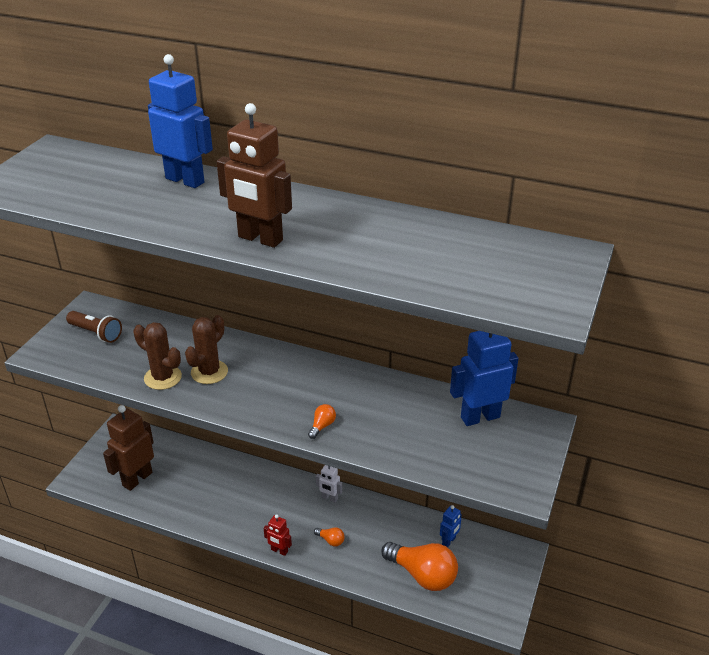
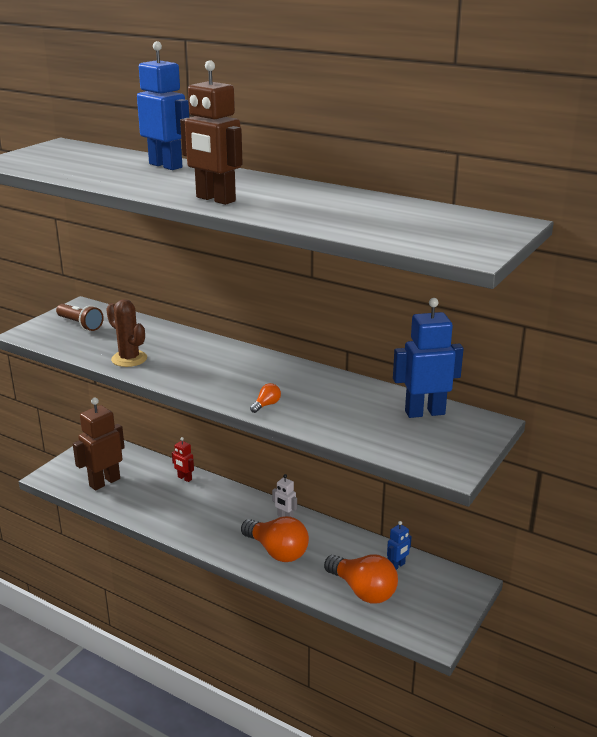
camera: 10 degrees right, 10 degrees down
(209, 372) = (173, 359): brown cactus -> none
(279, 551) = (224, 554): red robot -> red robot (184, 478)
(331, 540) = (277, 551): orange light bulb -> orange light bulb, size x2.35

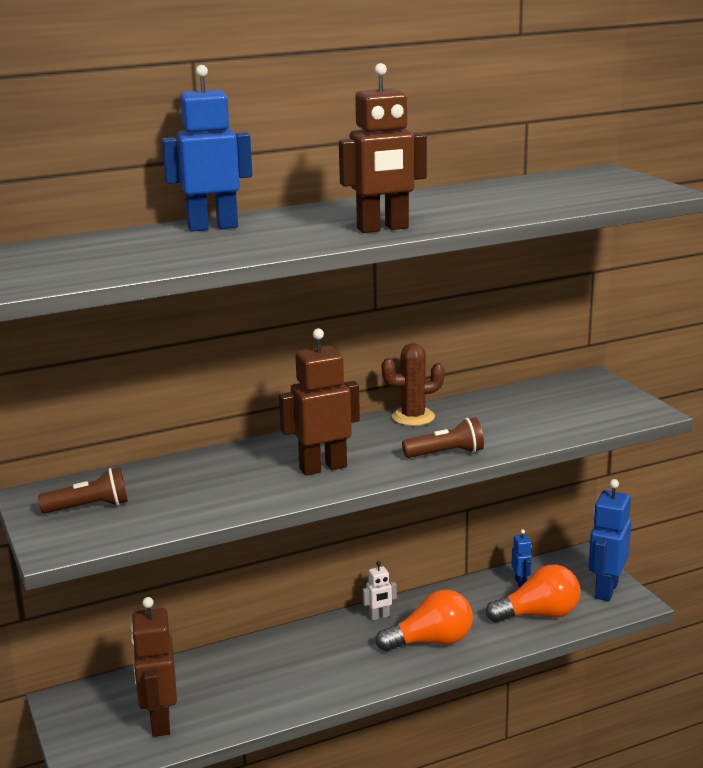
camera: 55 degrees left, 5 degrees down
(129, 359) = (237, 498): brown cactus -> brown cactus (413, 417)
(184, 478) = (228, 658): red robot -> none
(197, 370) = (323, 468): none -> brown robot
(266, 405) = (446, 453): orange light bulb -> brown flashlight
(424, 412) = (544, 394): blue robot -> blue robot (606, 590)

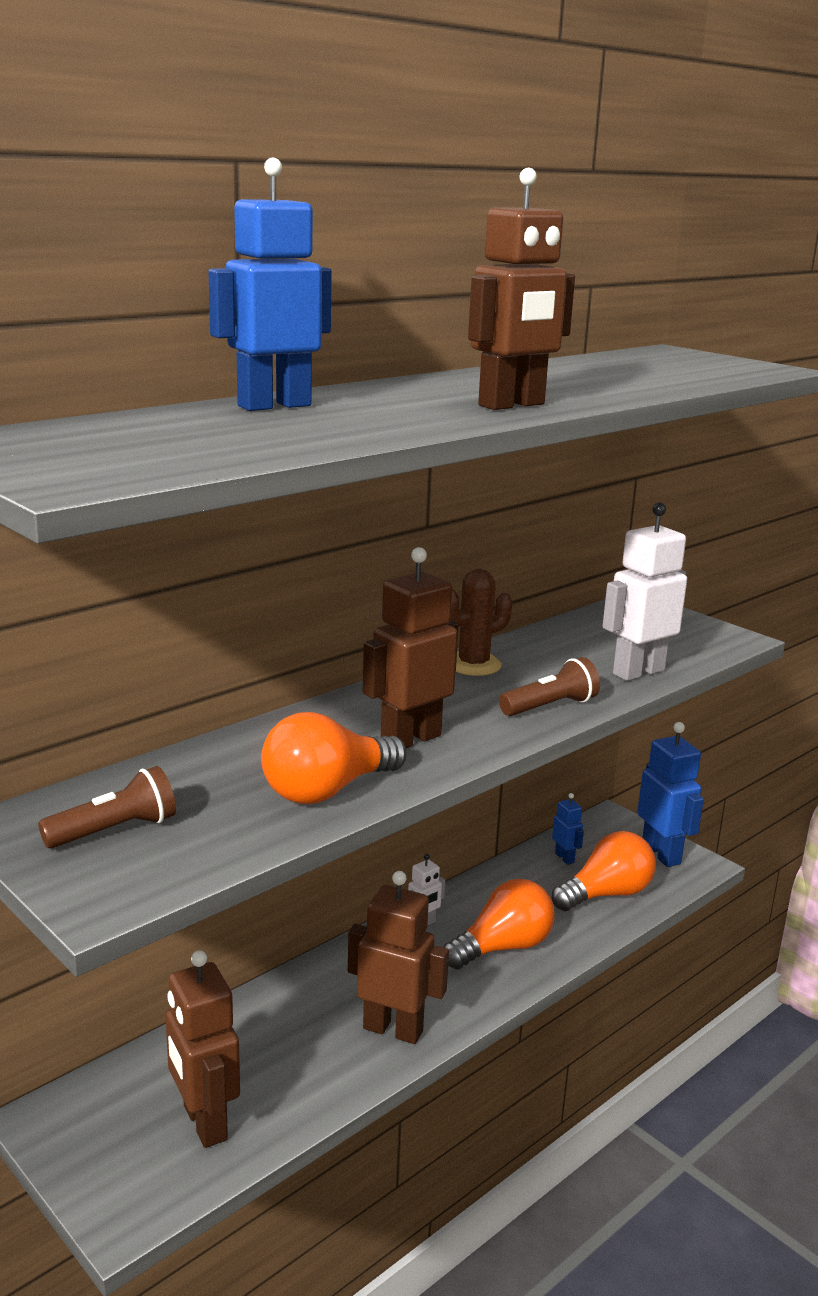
camera: 20 degrees left, 0 degrees up
(240, 496) = (327, 790): none -> orange light bulb
(317, 685) = (393, 1029): none -> brown robot
(540, 433) = (638, 672): none -> white robot
(606, 590) = (661, 854): blue robot -> blue robot turned 150 degrees clockwise

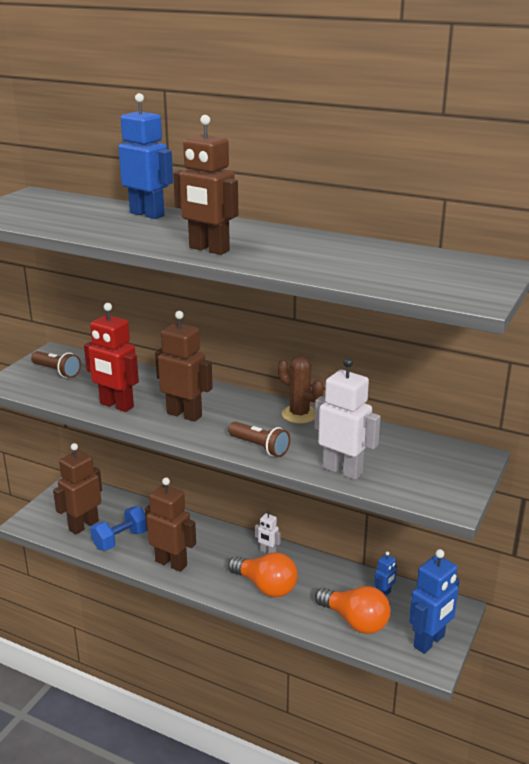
camera: 70 degrees right, 5 degrees up
(287, 1078) = (121, 540): none -> blue dumbbell
(327, 790) = (116, 405): orange light bulb -> red robot
(393, 1029) = (171, 563): brown robot -> brown robot turned 60 degrees counterclockwise

